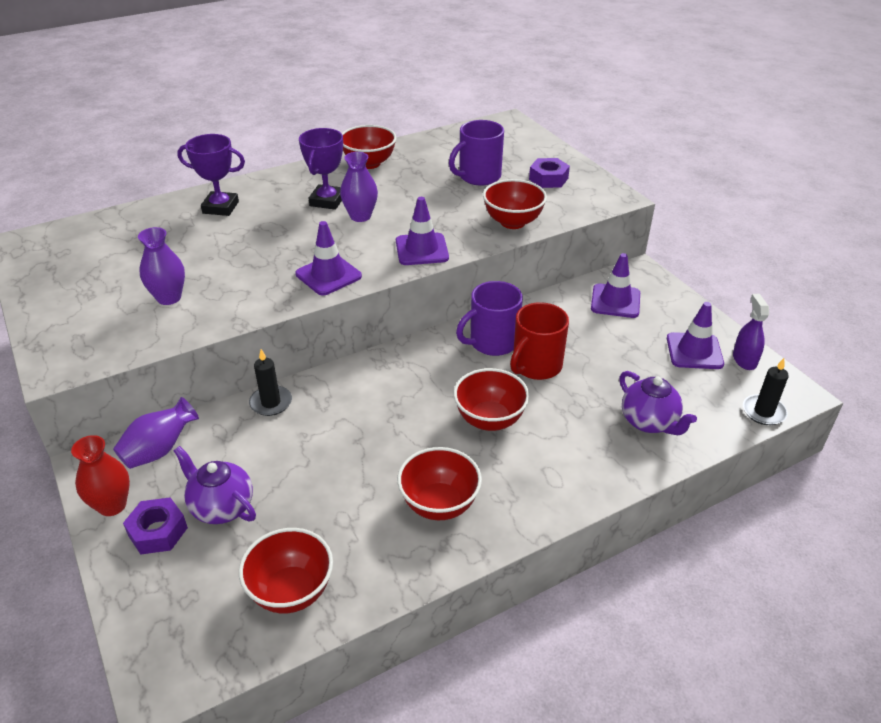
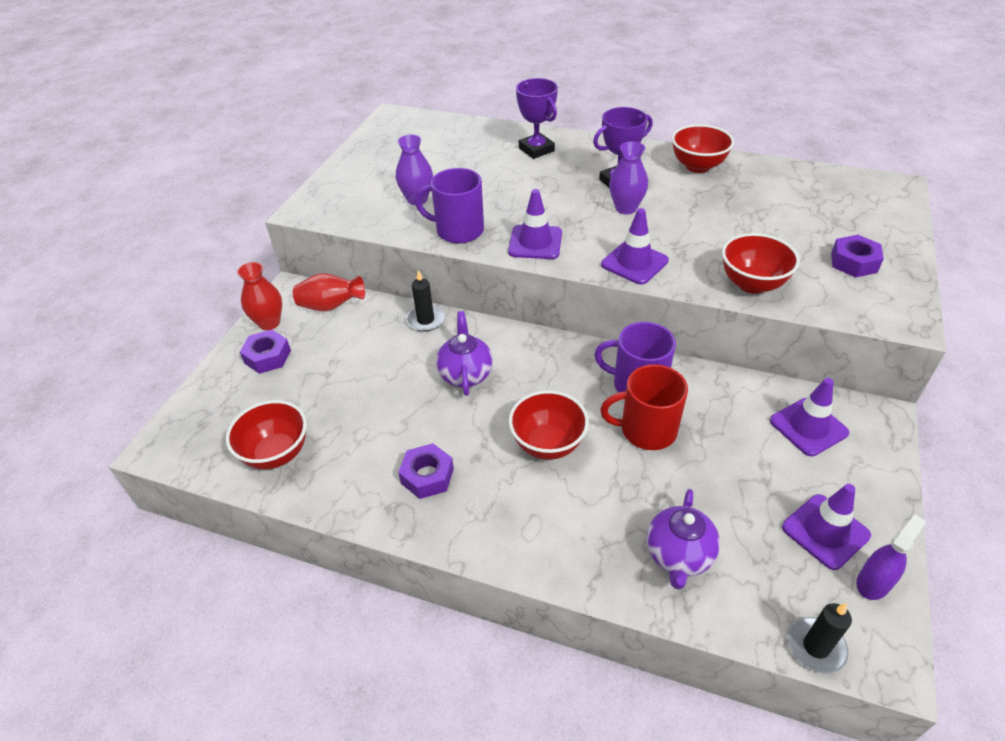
camera: 50 degrees right, 5 degrees up
(159, 450) = (331, 306): purple vase -> red vase
(221, 507) = (313, 368): purple teapot -> purple teapot (465, 374)
(439, 504) = (427, 476): red bowl -> purple nut
(478, 176) = (782, 225): purple mug -> purple mug (458, 230)

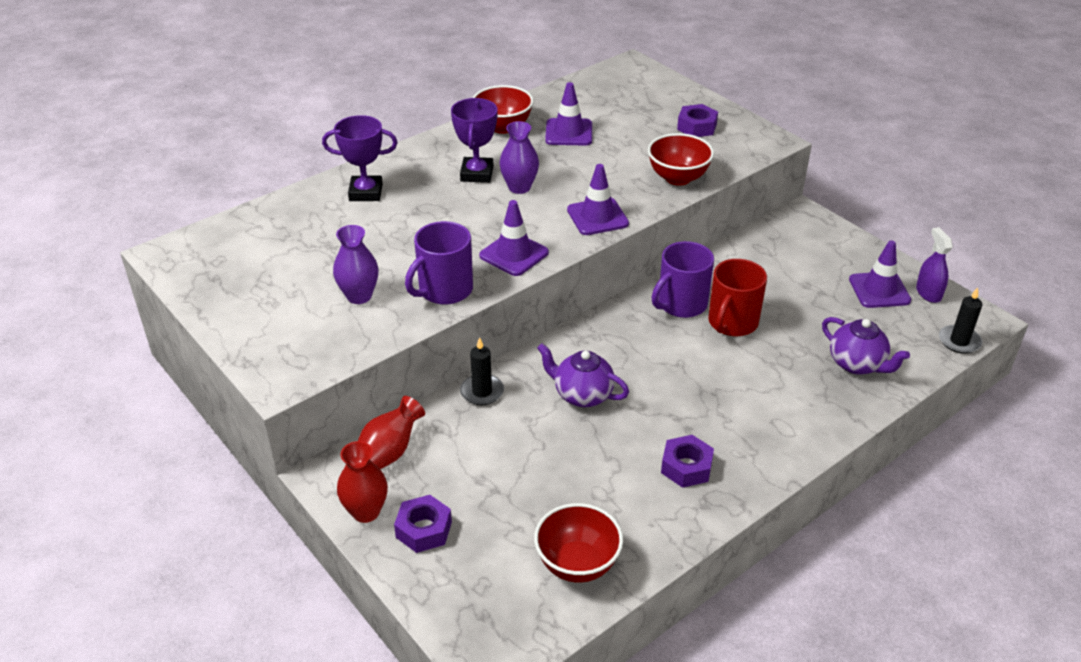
camera: 60 degrees left, 5 degrees down
(548, 444) = (705, 381): red bowl -> none
(808, 427) = (788, 248): purple traffic cone -> purple traffic cone (568, 132)

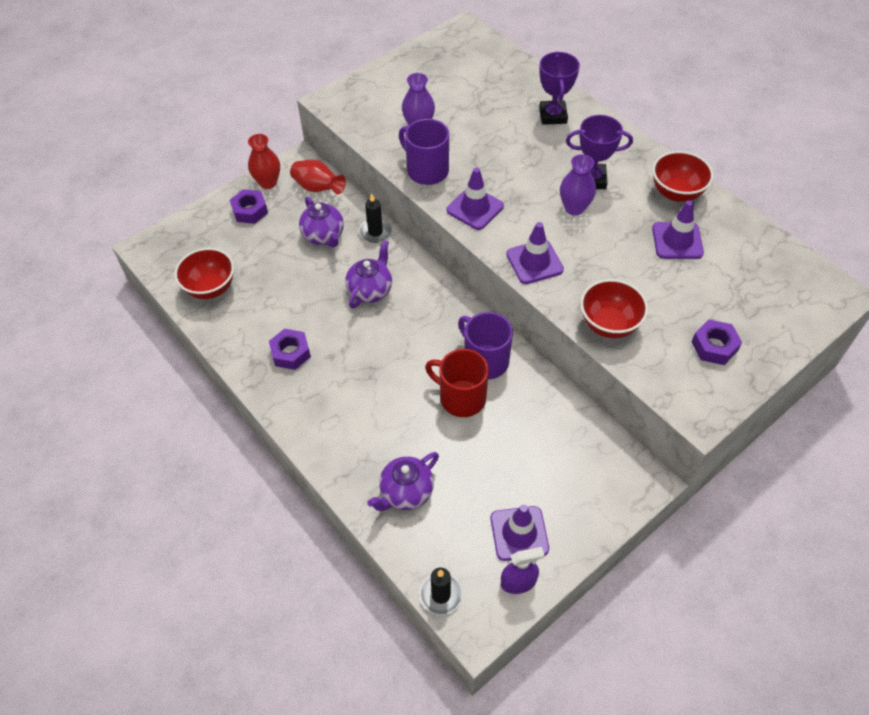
camera: 90 degrees right, 15 degrees up
(484, 442) = (324, 236): none -> purple teapot

